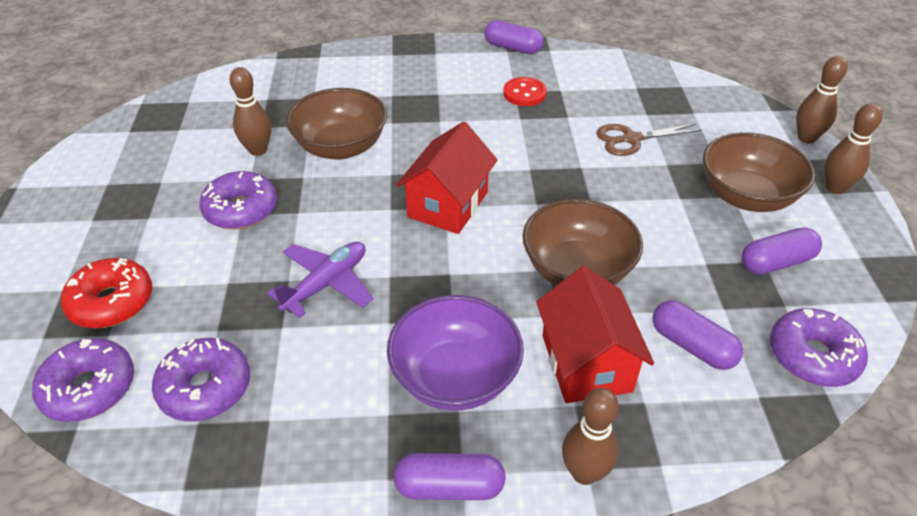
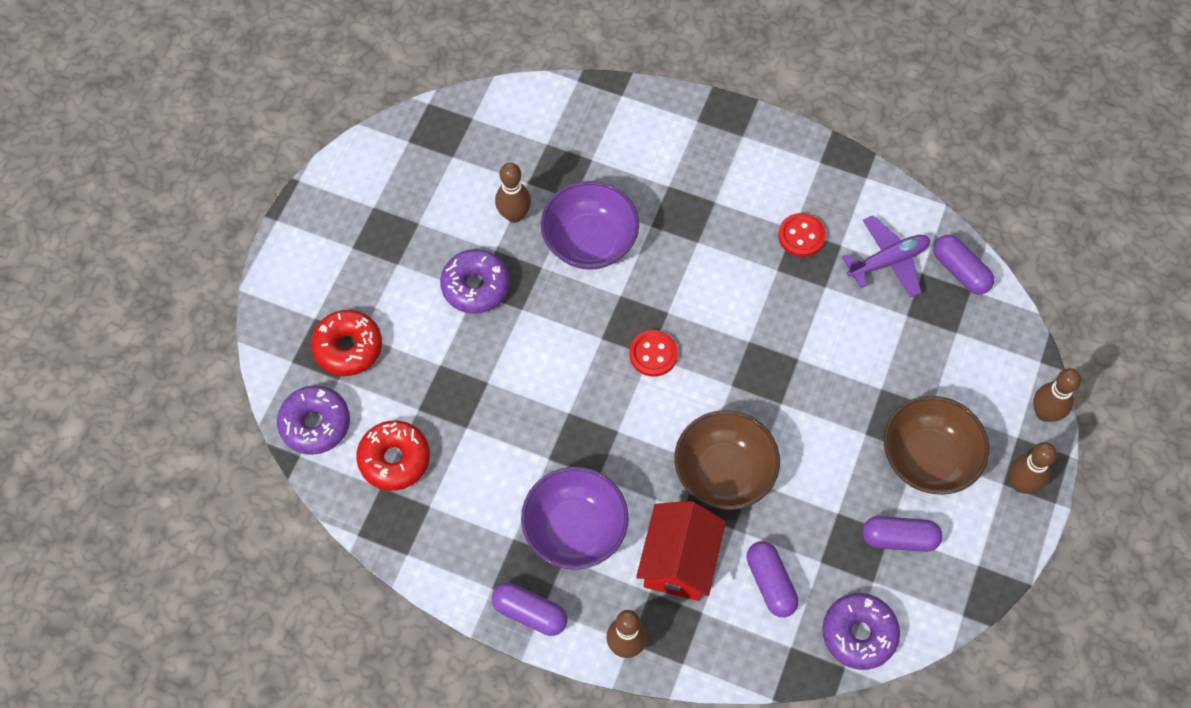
camera: 25 degrees right, 20 degrees up
(205, 388) = (394, 459): purple donut -> red donut
(326, 284) = (515, 399): purple plane -> purple plane (888, 261)
(341, 147) = (590, 242): brown bowl -> purple bowl
(448, 204) = (653, 354): red house -> red button
(513, 48) = (828, 159): purple capsule -> purple capsule (960, 271)
(631, 139) = (868, 343): brown scissors -> none

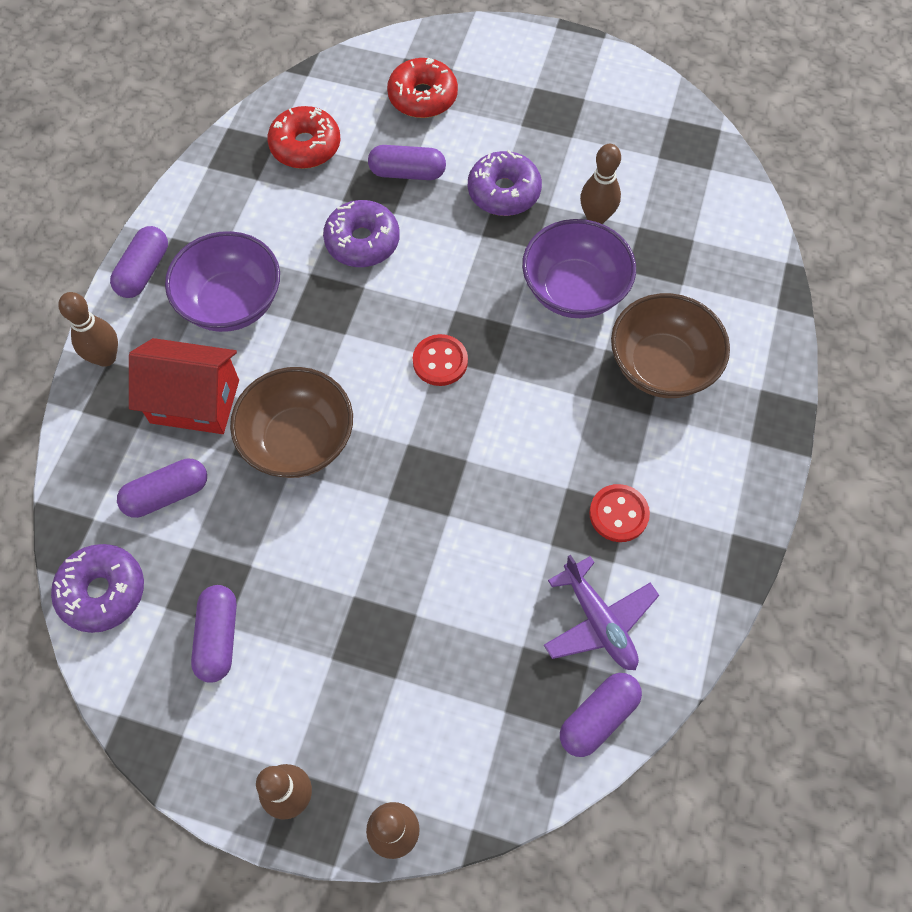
camera: 85 degrees right, 0 degrees up
(315, 424) = (340, 83): purple donut -> purple donut (362, 241)
(441, 367) = (407, 173): none -> purple capsule
(928, 458) = (324, 673): brown bowl -> brown bowl (661, 366)

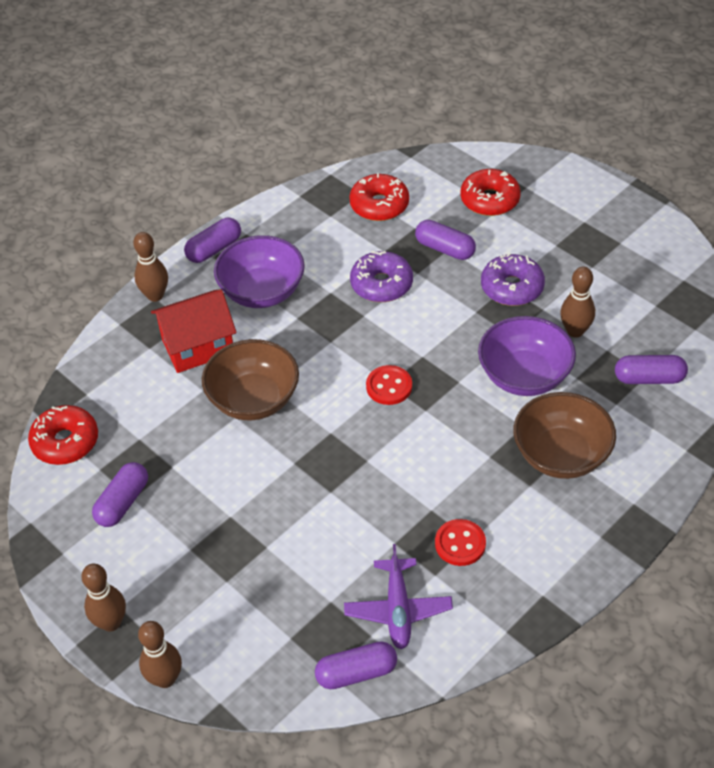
camera: 30 degrees right, 15 degrees down
(102, 592) = (65, 442): purple donut -> red donut
(167, 494) = (143, 398): purple capsule -> purple capsule (649, 378)
(195, 401) = (198, 346): red house -> red house turned 60 degrees counterclockwise

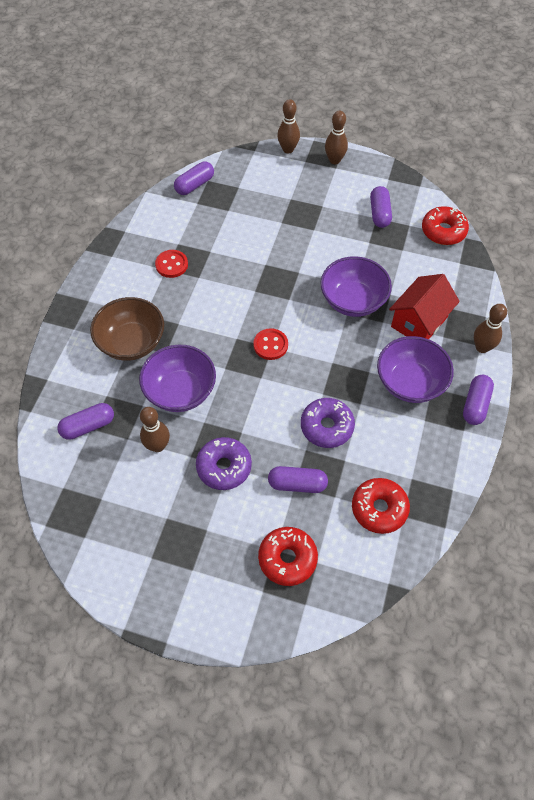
camera: 150 degrees right, 10 degrees up
(254, 399) = (353, 300): brown bowl -> purple bowl
(398, 609) = (189, 219): purple plane -> none

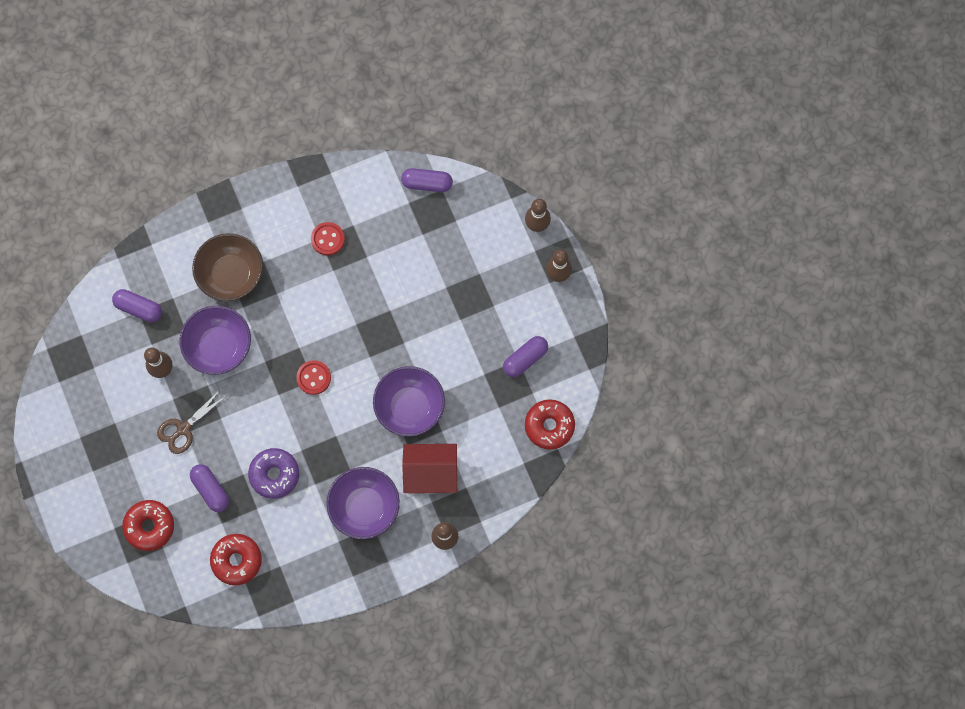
camera: 50 degrees right, 15 degrees up
(224, 467) = (183, 429): purple donut -> brown scissors
(475, 405) = (383, 569): purple capsule -> none

